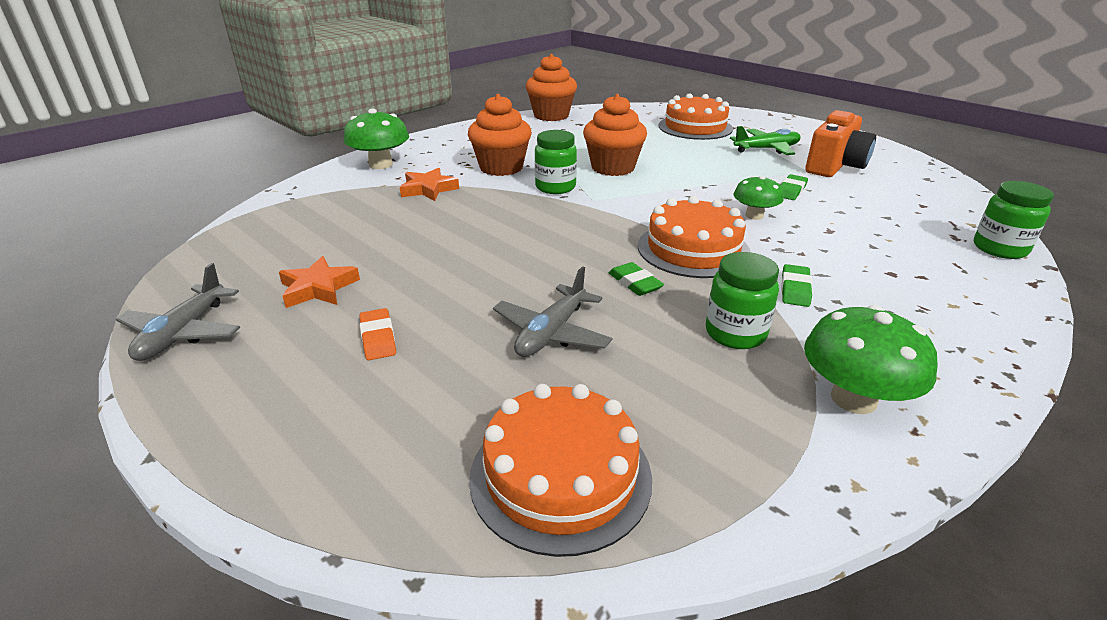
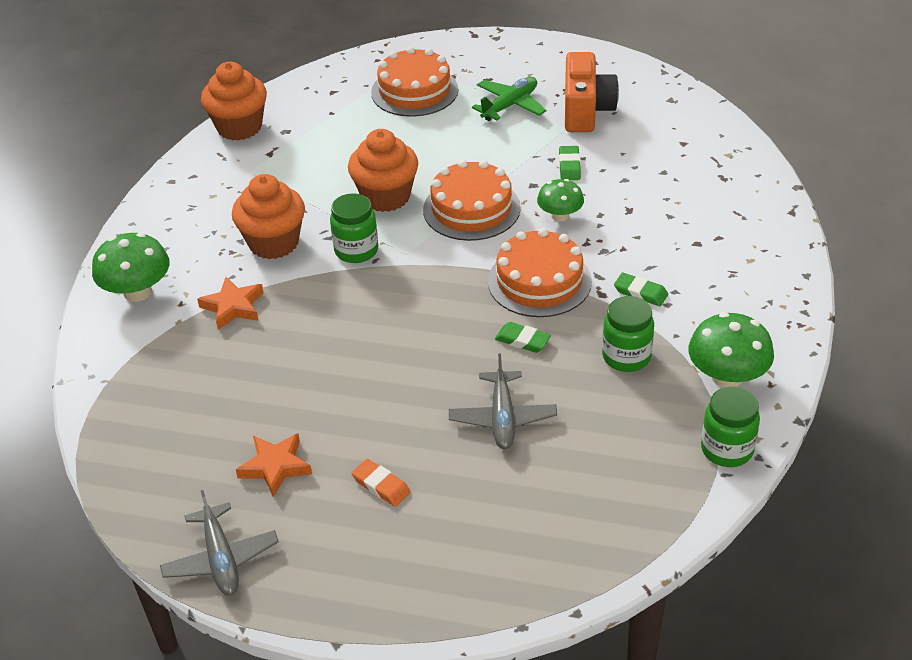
camera: 30 degrees left, 10 degrees up
(560, 476) = (599, 517): orange cake -> orange cake (471, 209)
(795, 289) = (640, 292): green eraser -> green eraser turned 45 degrees counterclockwise
(999, 249) = (758, 179): green jar -> green jar (727, 449)

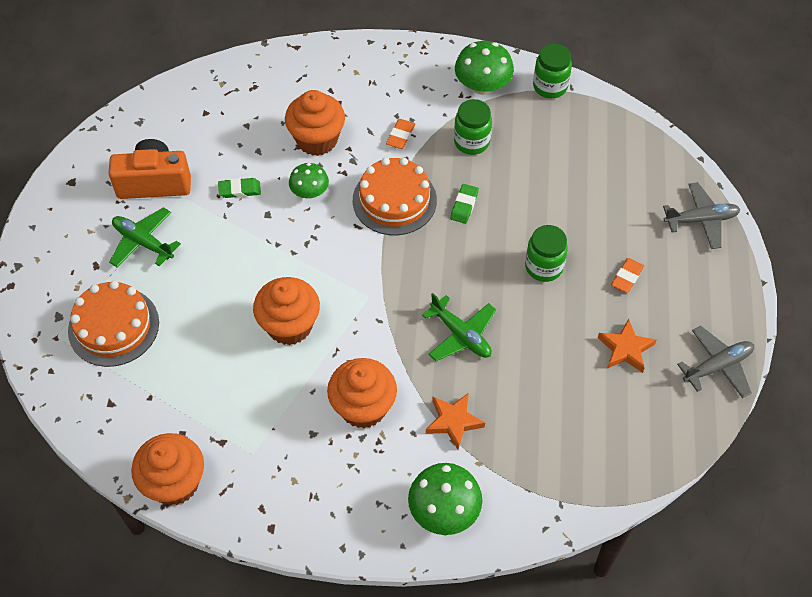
camera: 100 degrees left, 15 degrees up
(338, 321) = (461, 335): none -> green plane
(356, 250) = (368, 337): green jar -> green jar (544, 267)
(471, 209) = (304, 256): orange cake -> none
(502, 418) = (547, 211): grey plane -> grey plane (701, 220)
(638, 223) = (317, 140): none -> orange cupcake
(640, 292) = (400, 136): green eraser -> orange eraser

